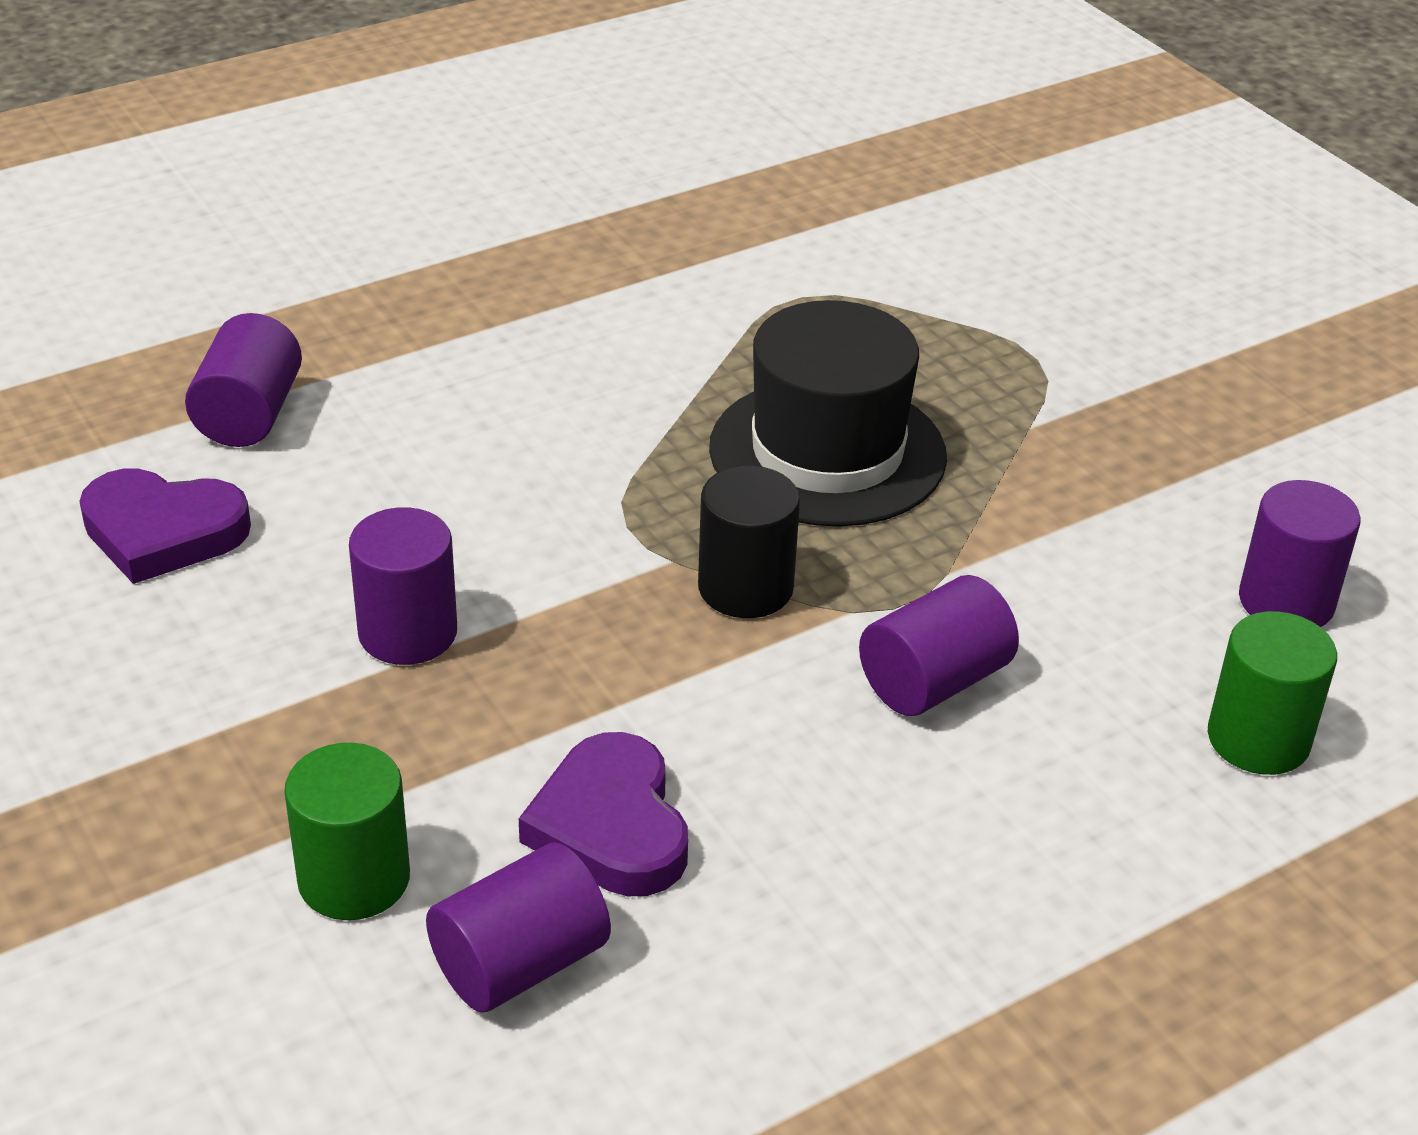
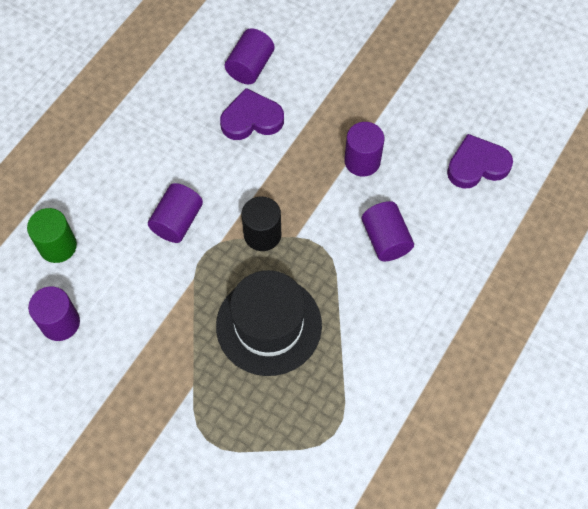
camera: 155 degrees right, 25 degrees up
(249, 415) = (500, 236): purple cylinder -> purple cylinder (385, 239)
(354, 879) = (312, 71): green cylinder -> none
(611, 826) = (251, 119): purple heart -> purple heart turned 60 degrees counterclockwise

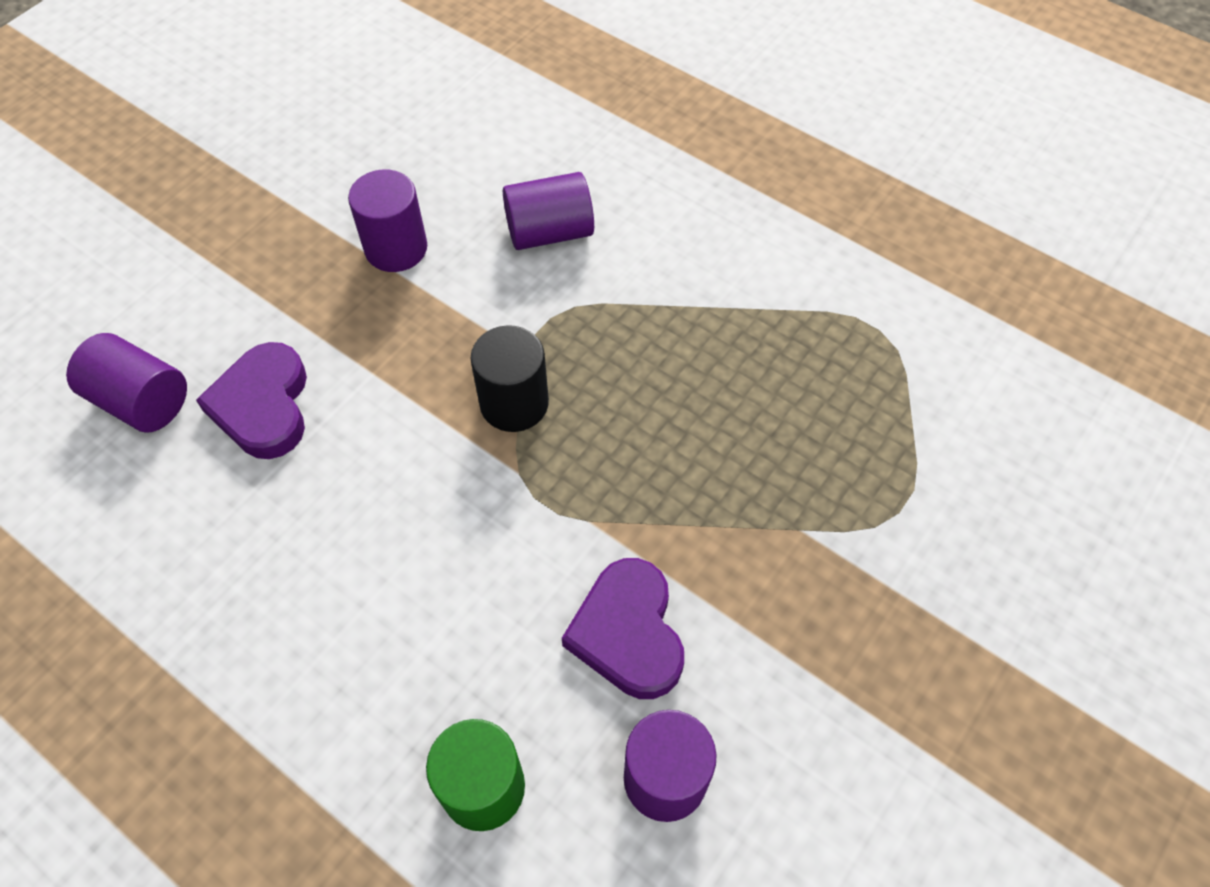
camera: 85 degrees left, 5 degrees down
(177, 221) = (463, 544): purple cylinder -> none
(269, 325) = (691, 405): black hat -> none
(477, 165) = (437, 109): purple heart -> purple heart (628, 633)

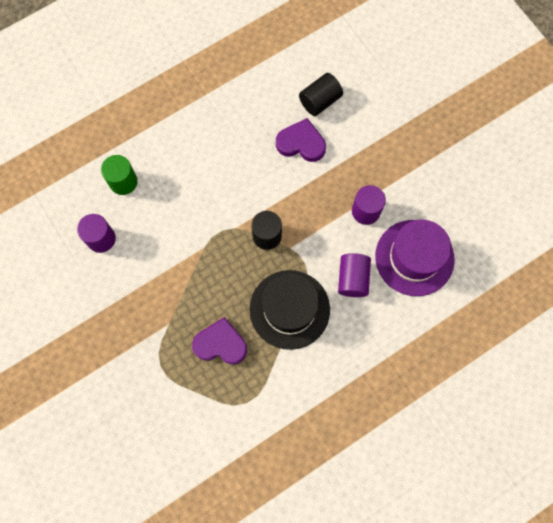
camera: 110 degrees right, 15 degrees up
(141, 401) = (320, 101): purple cylinder -> black cylinder
(468, 153) = (414, 257): none -> purple hat
(628, 633) = (155, 245): purple heart -> purple heart (220, 344)
(659, 315) = (289, 309): none -> black hat

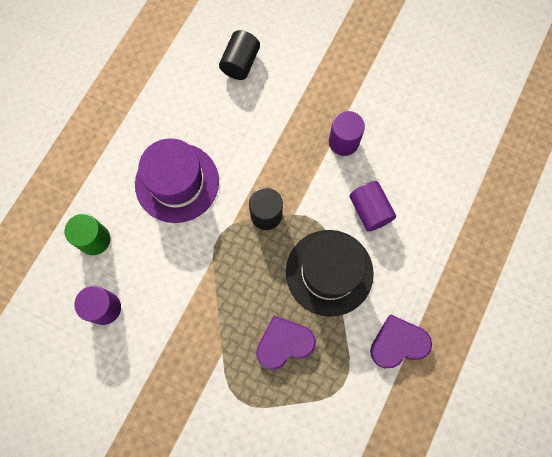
camera: 30 degrees left, 0 degrees up
(301, 143) = (246, 111): purple heart -> purple heart (398, 343)
(414, 257) = (412, 160): purple hat -> purple hat (177, 182)

